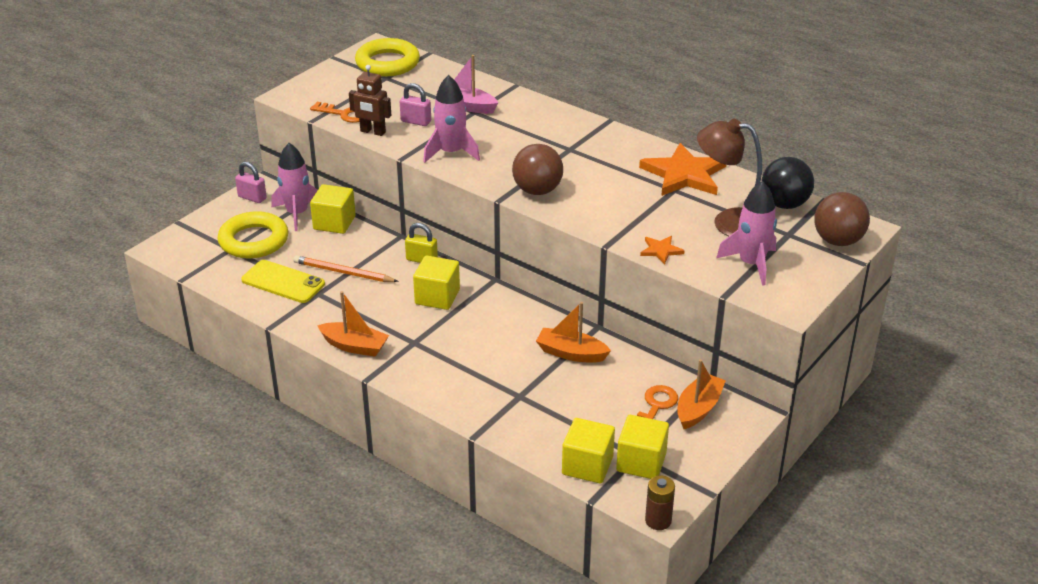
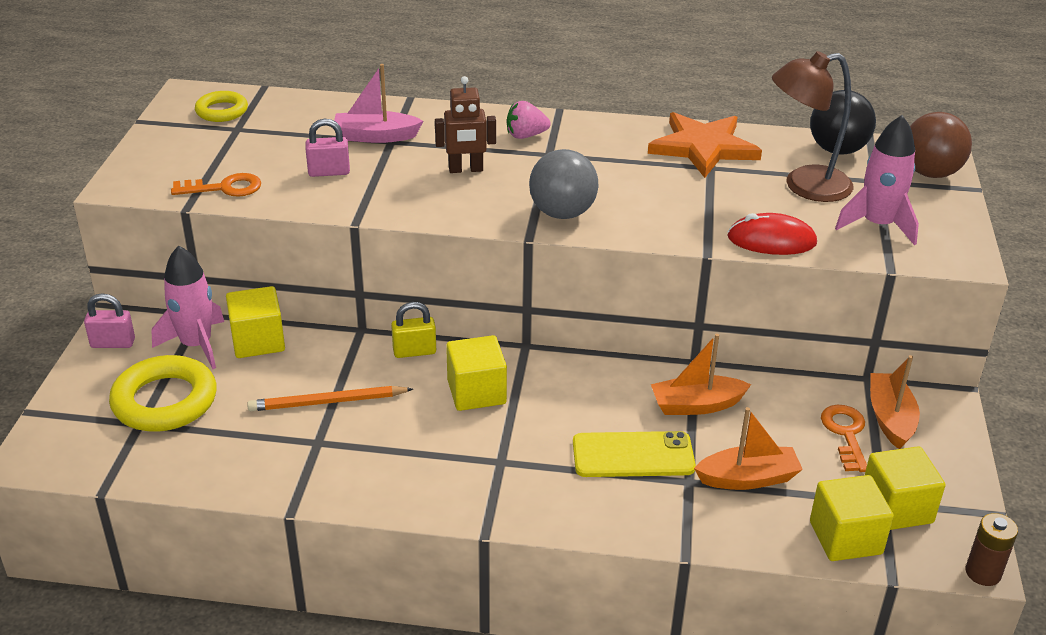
camera: 30 degrees left, 0 degrees up
(283, 282) = (255, 444): yellow phone -> yellow phone (633, 455)
(354, 346) = (429, 496): orange boat -> orange boat (748, 478)
(372, 132) = (284, 200): brown robot -> brown robot (466, 169)
(387, 63) = (222, 111): yellow ring -> yellow ring, size x0.58
(451, 153) = (412, 198): pink rocket -> none
(537, 190) = (562, 213): brown ball -> grey ball
(567, 132) = (526, 135): none -> pink strawberry
(661, 250) = (771, 240): orange star -> red mouse

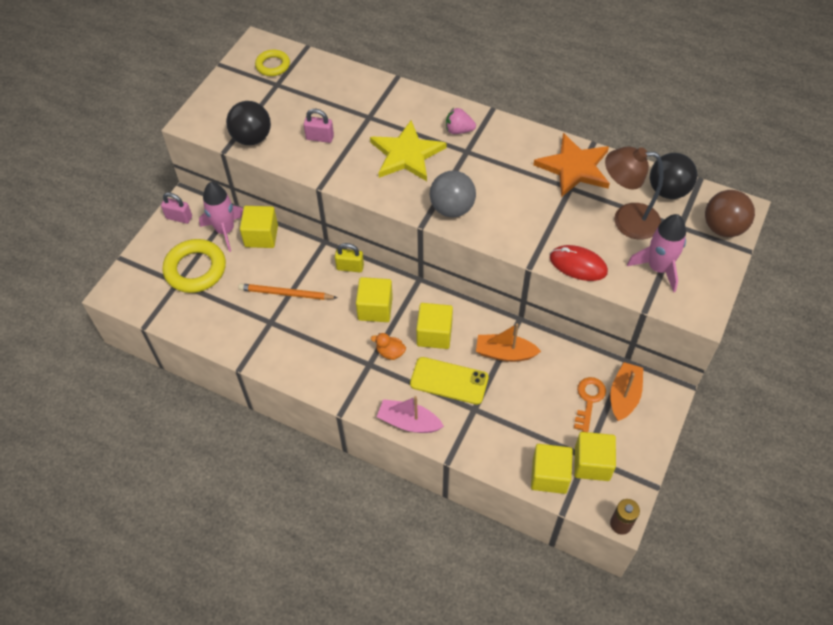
camera: 20 degrees right, 20 degrees up
(224, 188) = (252, 138): orange key -> black ball
(375, 136) = (361, 110): pink boat -> pink boat (409, 422)
(466, 169) = (406, 154): brown robot -> yellow star
(526, 440) = (390, 352): none -> orange duck
(581, 404) = (434, 334): none -> yellow cube
(748, 478) = (511, 417): orange boat -> none

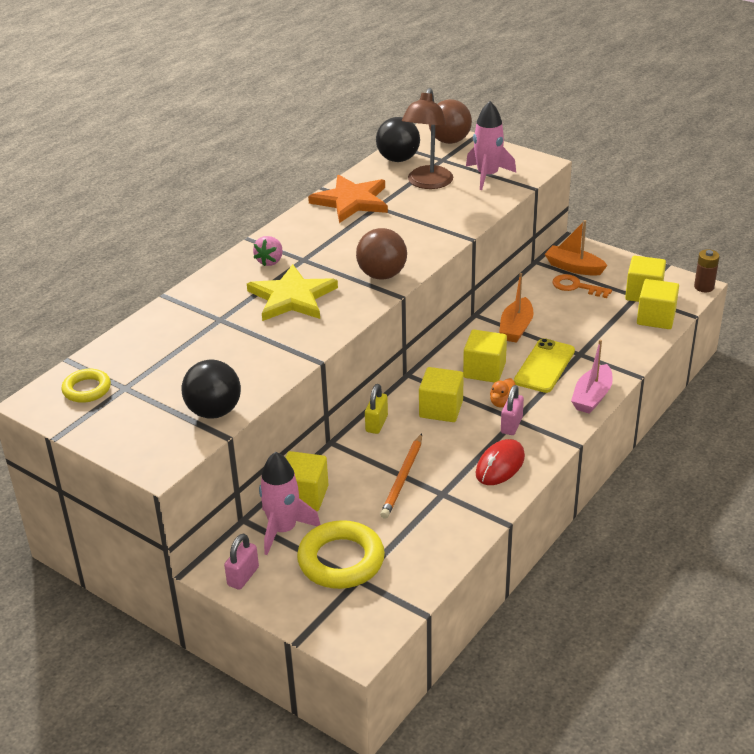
camera: 80 degrees left, 20 degrees down
(320, 137) = (238, 357): pink padlock -> pink padlock (511, 425)
(452, 208) = (382, 275): grey ball -> brown ball
(578, 265) = (475, 213): red mouse -> red mouse (500, 465)

